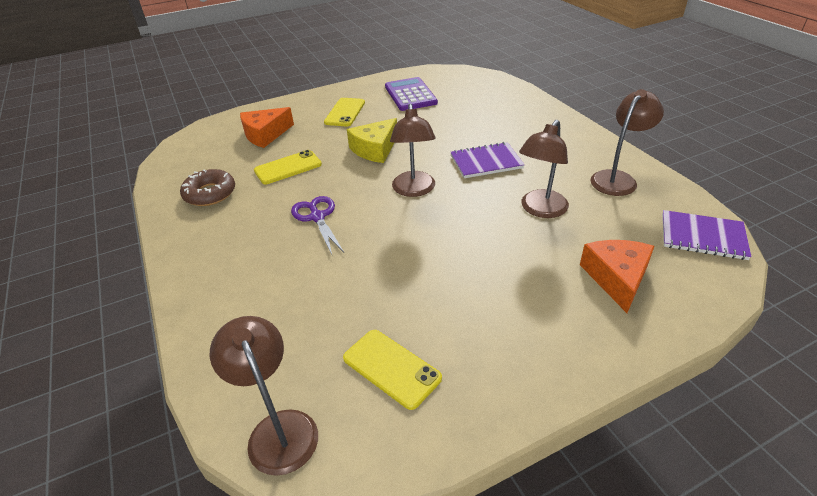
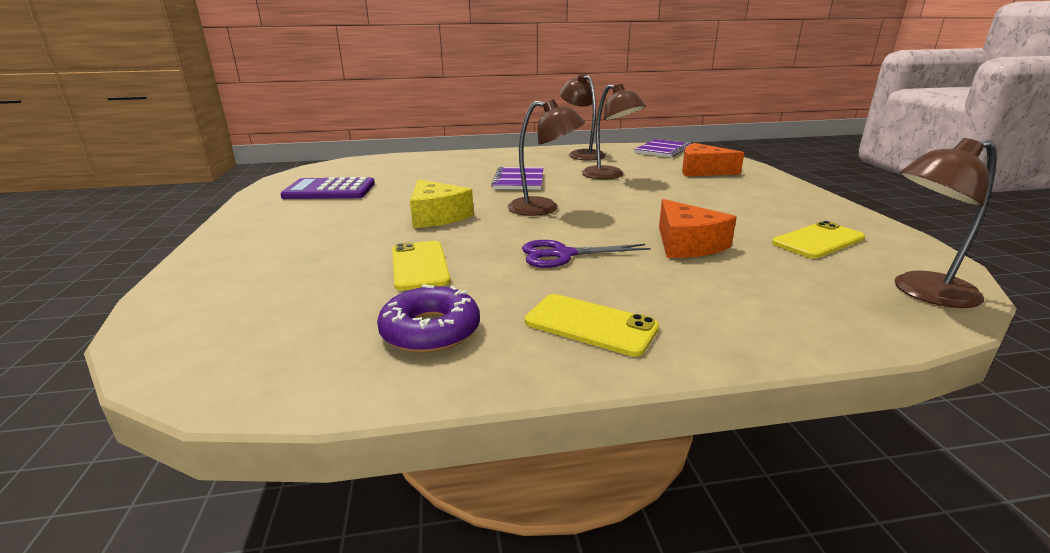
camera: 75 degrees left, 15 degrees down
(210, 193) = (430, 330): brown donut -> purple donut
(265, 134) = (287, 277): orange cheese -> orange cheese (687, 244)
(345, 112) = (313, 223): yellow phone -> yellow phone (590, 325)

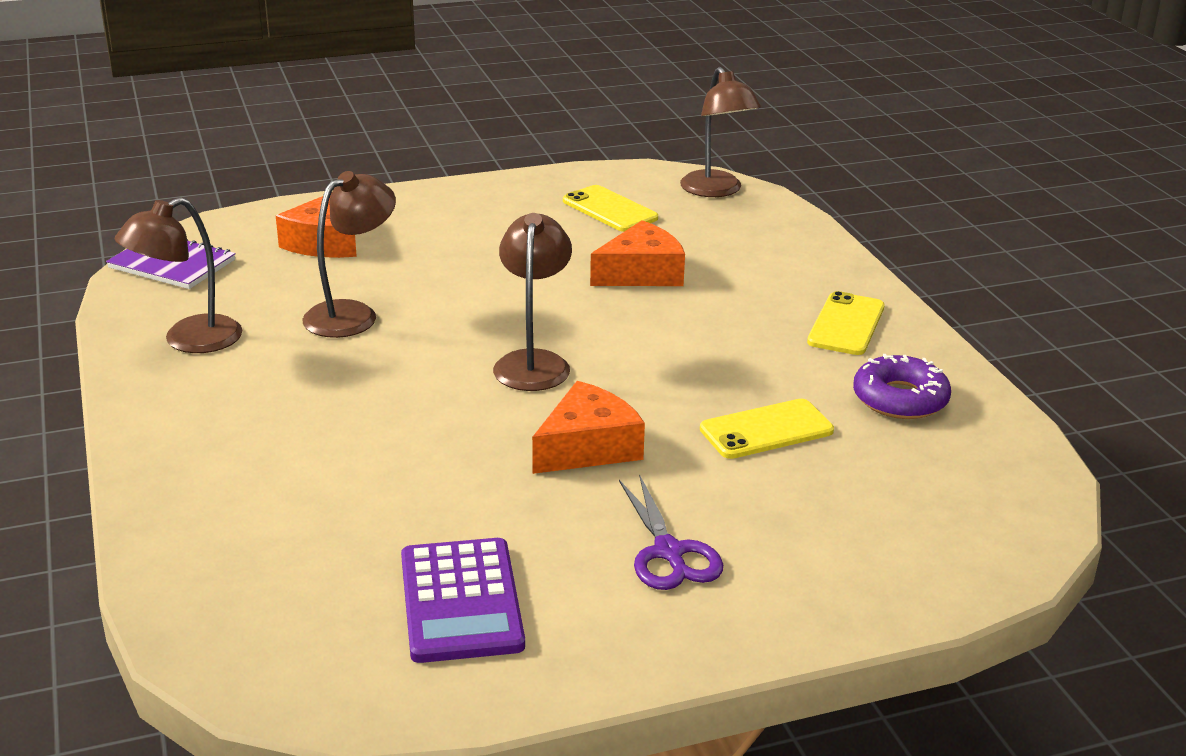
camera: 100 degrees left, 5 degrees up
(437, 216) = (588, 447): yellow cheese -> orange cheese
(519, 180) = (382, 394): purple notebook -> none
(562, 255) = (698, 342): purple scissors -> purple scissors (669, 553)

